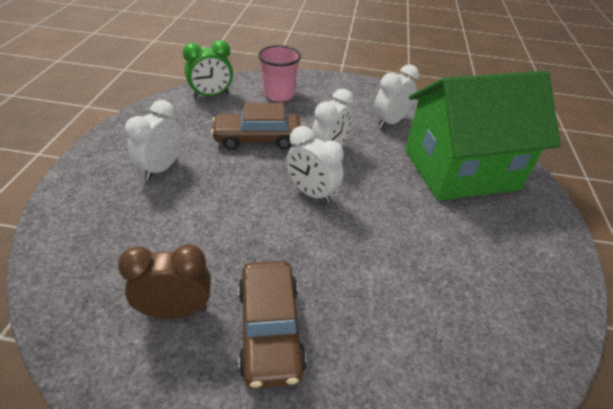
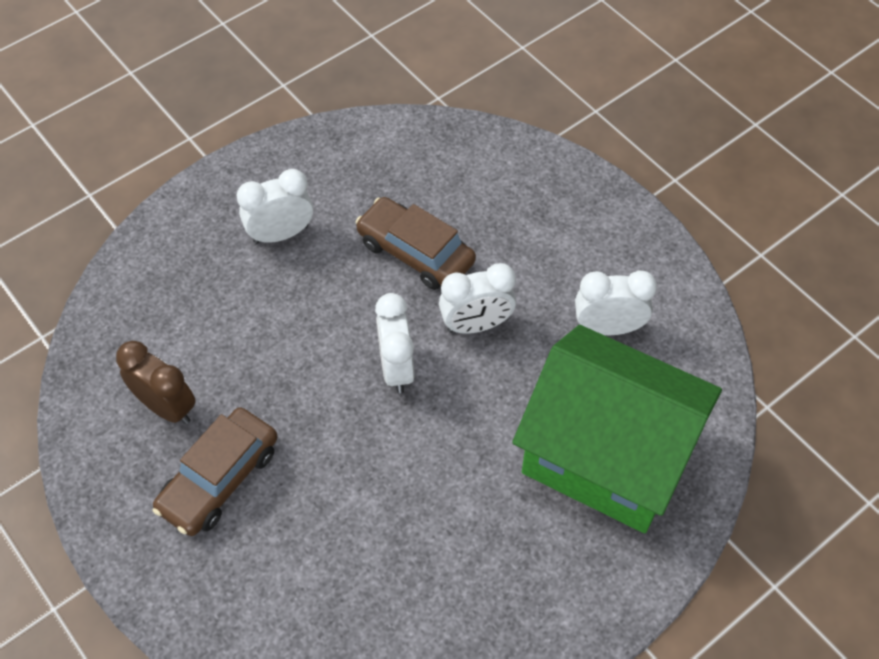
camera: 45 degrees right, 15 degrees up
(211, 95) = (429, 146): green clock -> none
(279, 94) = (514, 192): pink cup -> none

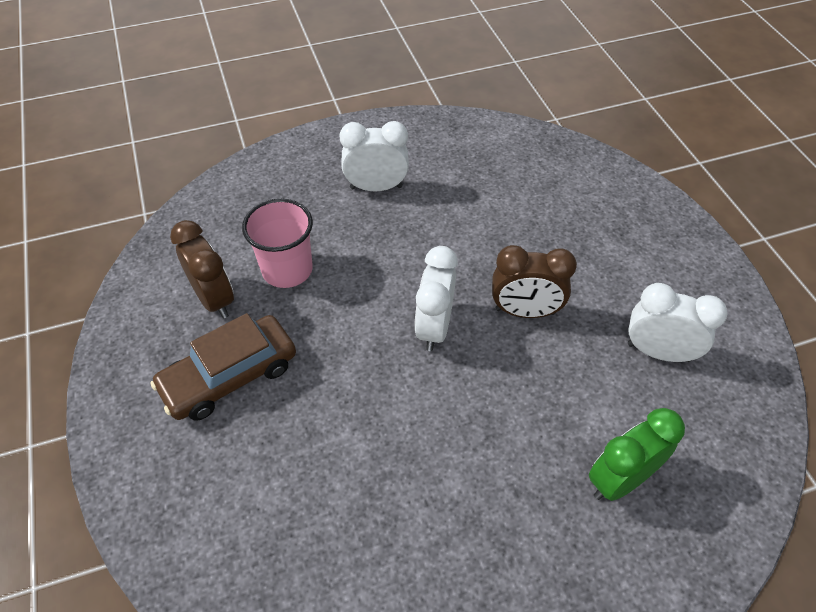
camera: 20 degrees right, 5 degrees down
(227, 353) = (287, 269): none -> pink cup
(415, 252) = (490, 233): brown car -> none
(476, 325) = (525, 311): white clock -> brown clock
(606, 456) = (620, 479): green house -> green clock

